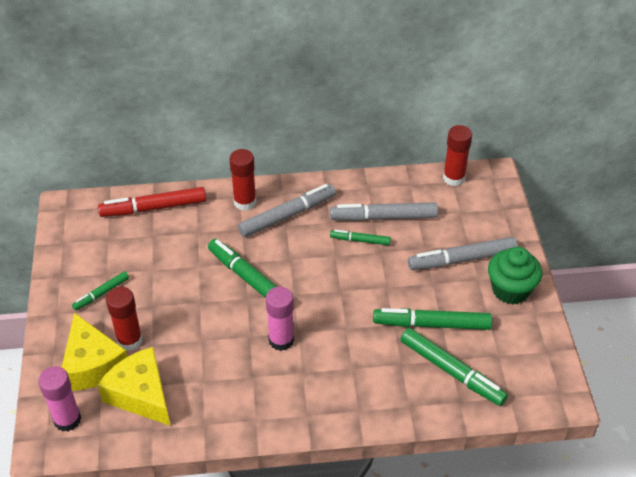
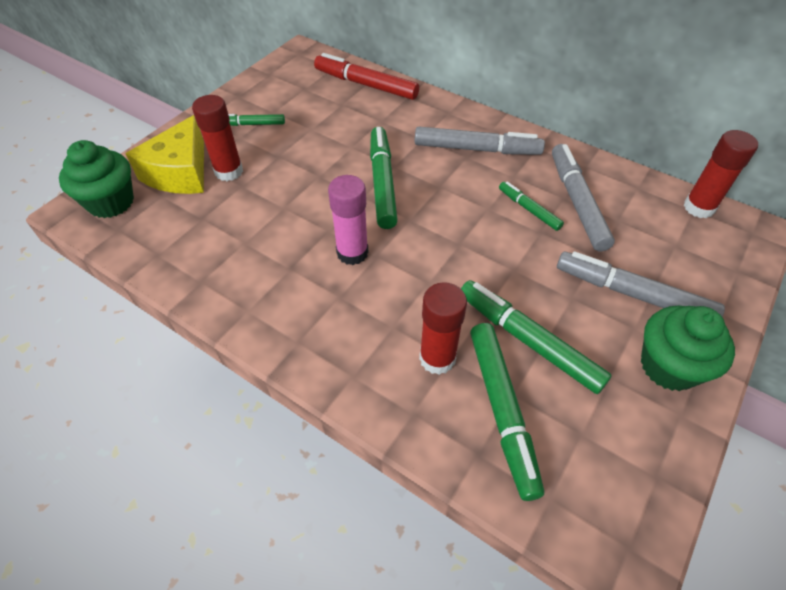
camera: 40 degrees right, 5 degrees up
(67, 419) = (111, 202): pink glue stick -> green cupcake
(141, 394) = (184, 220): yellow cheese -> none
(245, 202) = (448, 119): red glue stick -> red glue stick (437, 358)
(384, 217) = (577, 202): grey marker -> grey marker turned 45 degrees clockwise

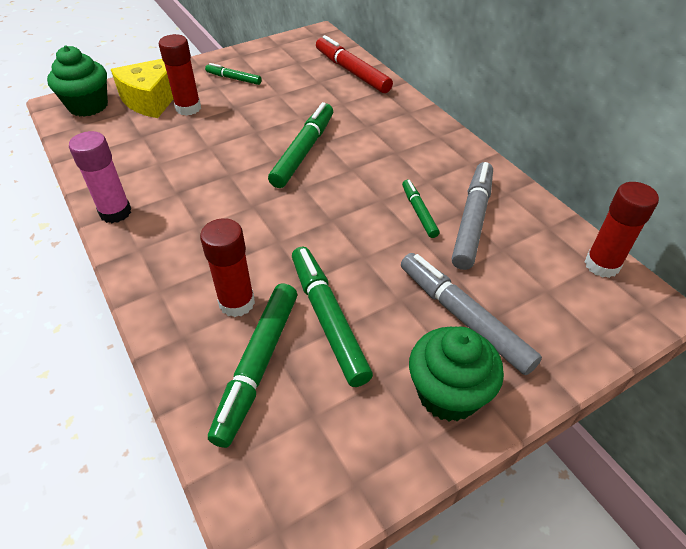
camera: 25 degrees right, 5 degrees down
(352, 253) = (234, 197): pink glue stick -> pink glue stick (115, 212)
(476, 149) = (410, 148): grey marker -> none

